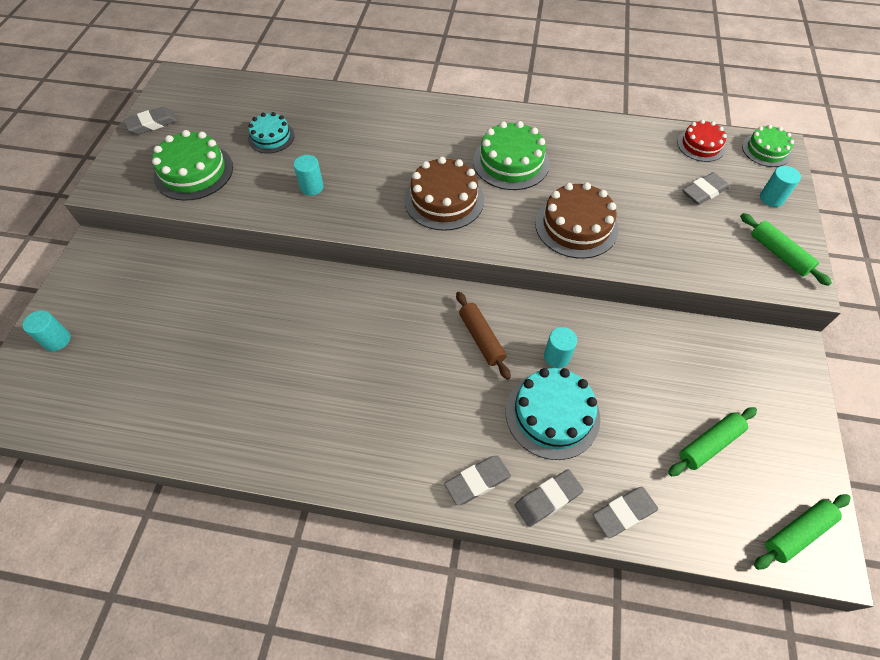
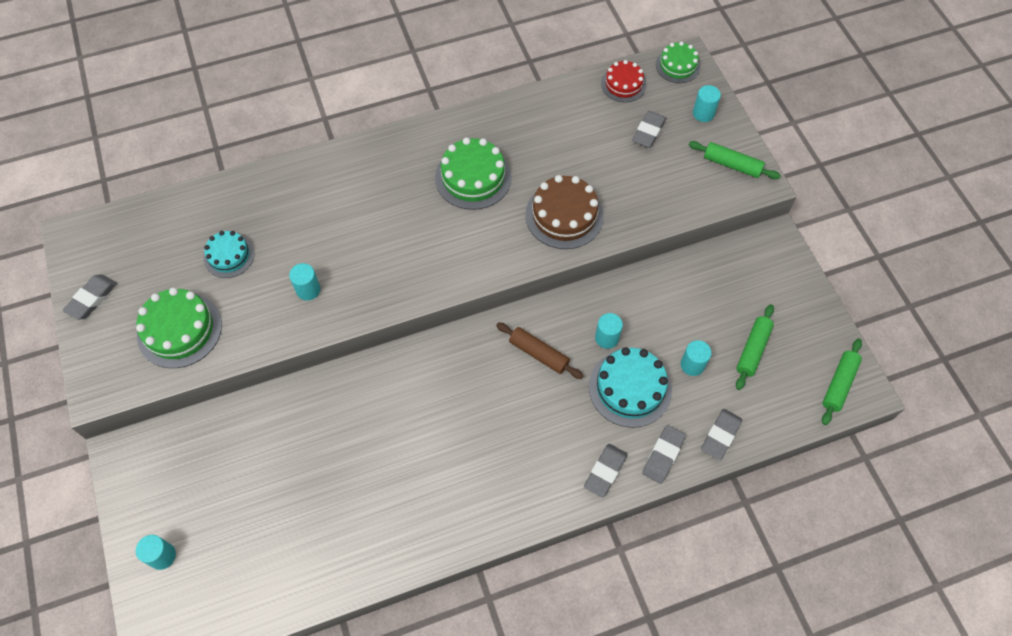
camera: 30 degrees left, 5 degrees up
(444, 200) = (437, 244): brown cake -> none
(632, 425) = (692, 365): none -> turquoise cylinder

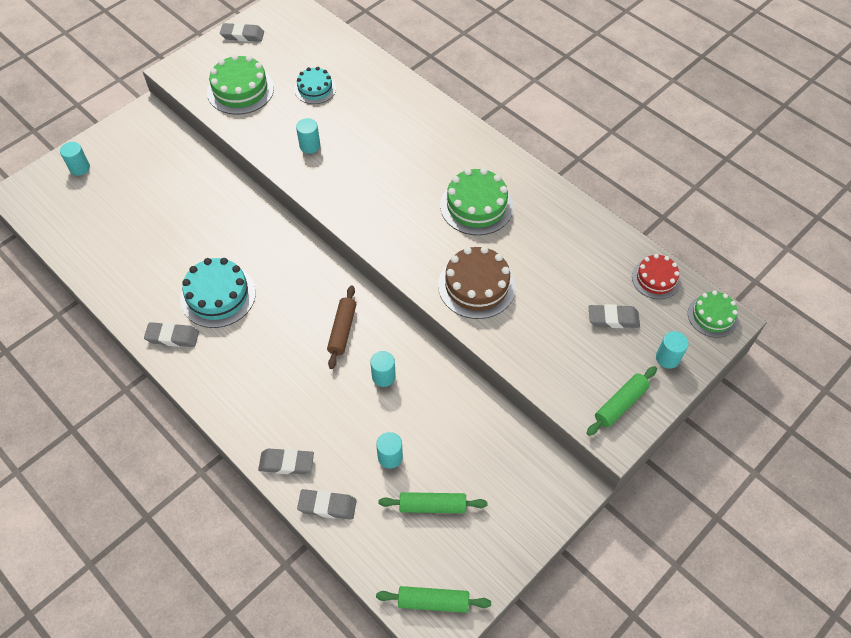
camera: 65 degrees right, 5 degrees down
(605, 471) = (252, 422): grey eraser -> grey eraser (172, 337)
(630, 388) = (342, 413): turquoise cake -> turquoise cake (218, 295)
(732, 165) = (620, 404): green rolling pin -> green rolling pin turned 45 degrees clockwise

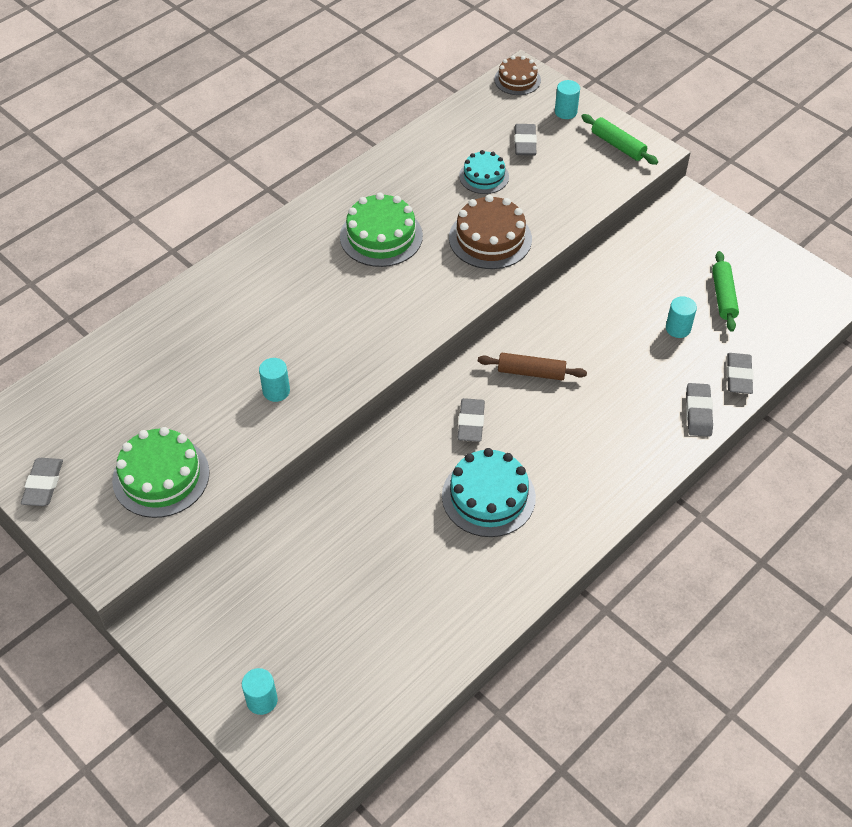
camera: 90 degrees left, 5 degrees down
(172, 337) = (551, 537): grey eraser -> grey eraser (471, 423)
(315, 89) = (171, 391): turquoise cake -> turquoise cake (484, 176)
(383, 376) = (586, 335): turquoise cylinder -> none
(433, 602) = (814, 296): green rolling pin -> none
(656, 279) = (476, 111): red cake -> none
(712, 316) = (517, 80): green cake -> brown cake

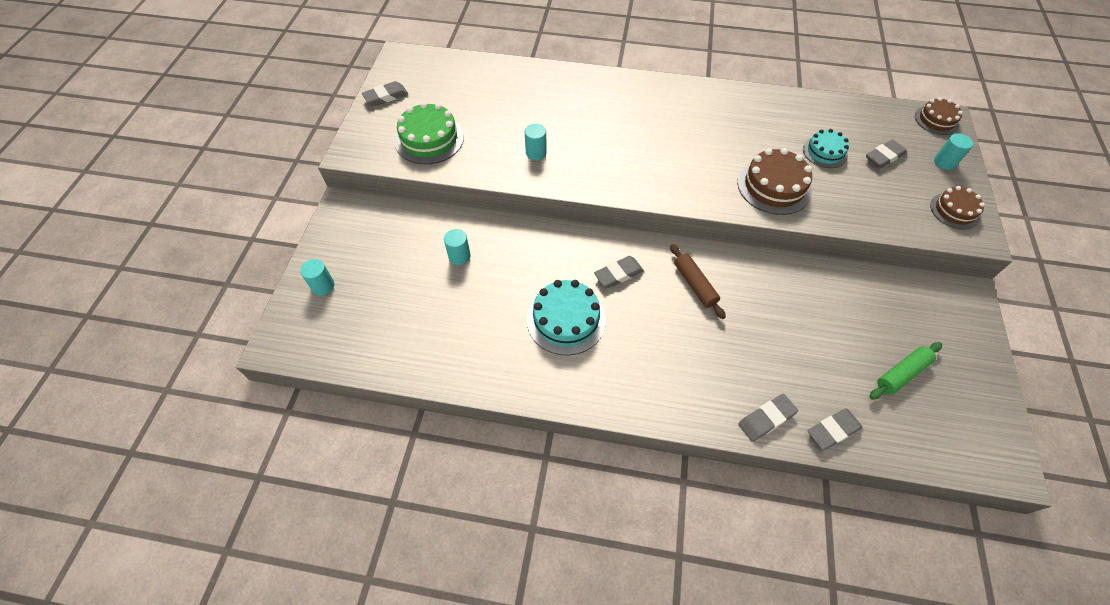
camera: 55 degrees right, 5 degrees up
(381, 236) = (710, 130): green cake -> none
(618, 145) = (955, 211): green rolling pin -> brown cake
(678, 328) = (833, 358): turquoise cylinder -> turquoise cylinder (459, 256)

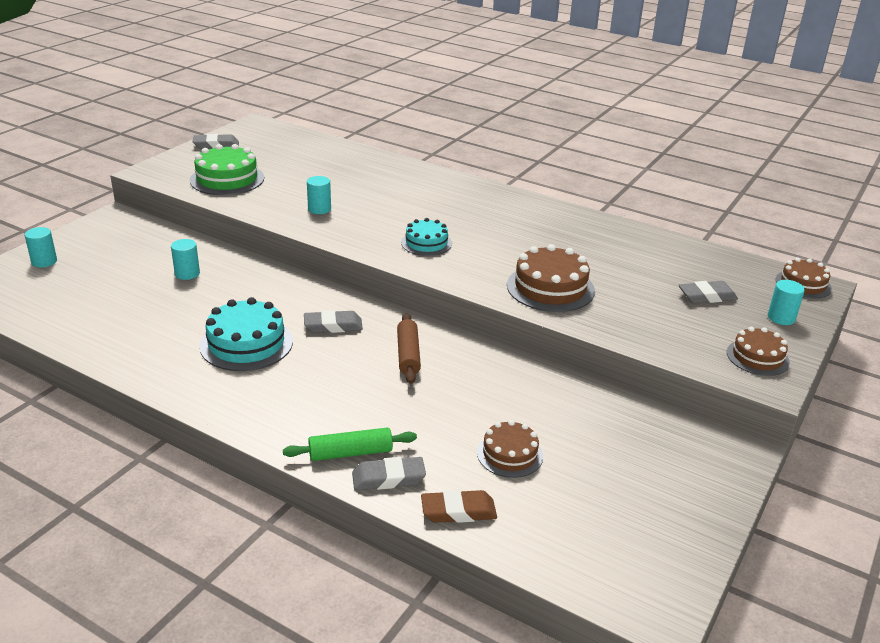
camera: 20 degrees right, 25 degrees down
(825, 152) = (636, 277): turquoise cake -> turquoise cake (426, 243)
(830, 360) = (510, 454): none -> brown cake
(832, 430) = (458, 511): grey eraser -> brown eraser
(902, 374) = (589, 491): green rolling pin -> green rolling pin (350, 453)

